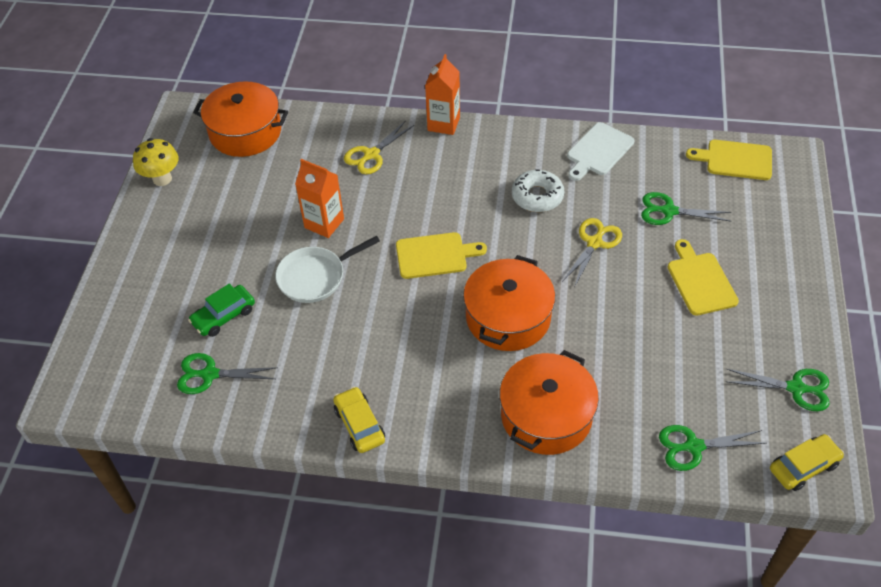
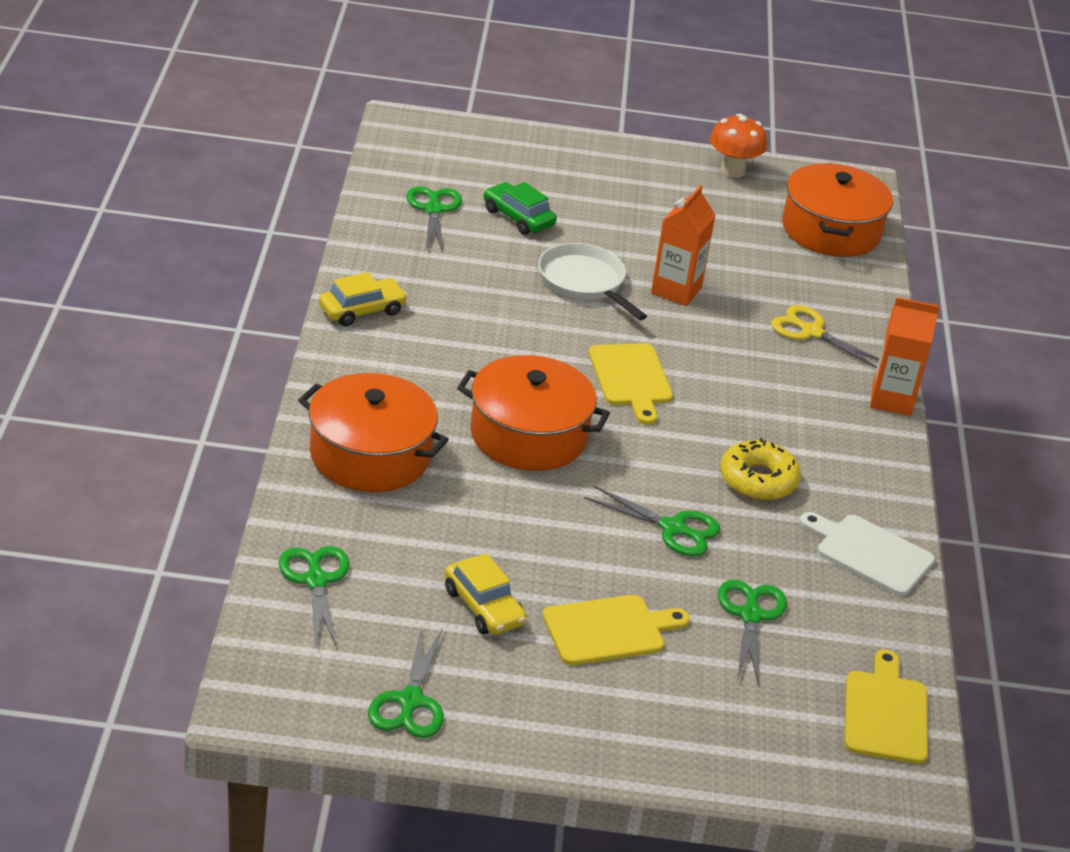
camera: 80 degrees right, 15 degrees down
(162, 179) = (732, 171): yellow mushroom -> orange mushroom
(537, 196) = (758, 480): white donut -> yellow donut
(594, 242) = (673, 528): yellow scissors -> green scissors
(803, 466) = (277, 684): yellow car -> yellow car (484, 607)

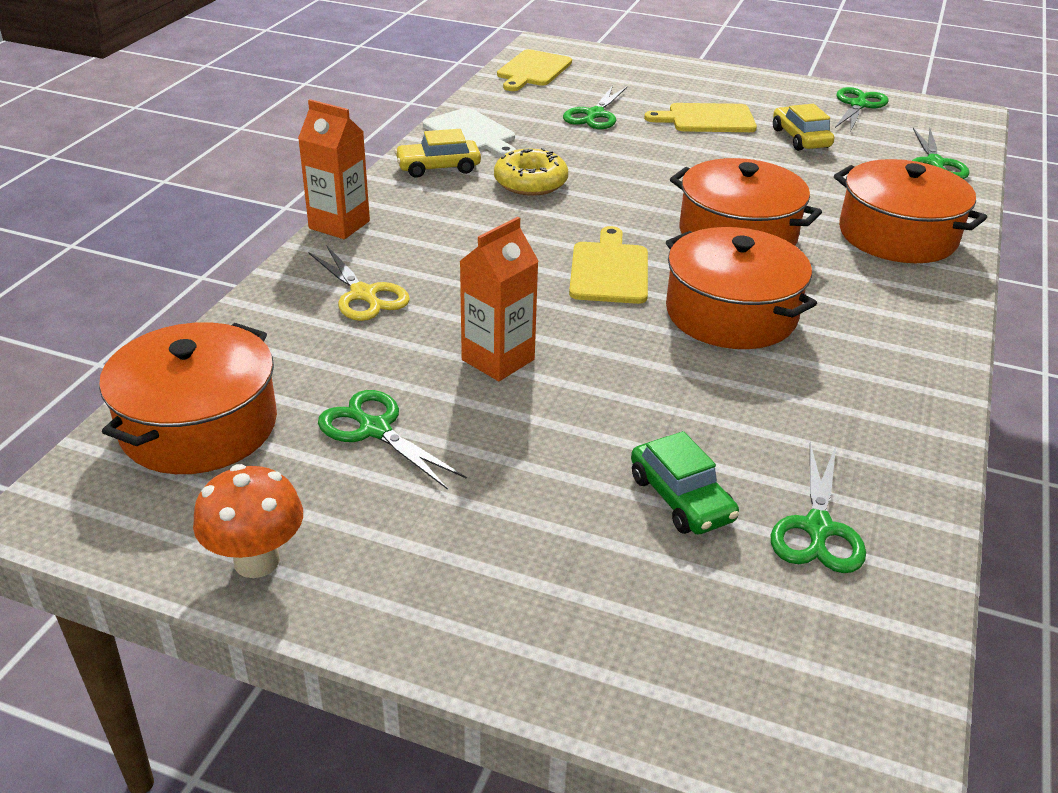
camera: 160 degrees left, 0 degrees up
(362, 310) = (920, 376): yellow car -> yellow car (438, 167)
(516, 347) = (731, 313): none -> orange pot
(584, 282) = (617, 383): white pan -> none
(673, 528) = (628, 162): green scissors -> green scissors (374, 429)

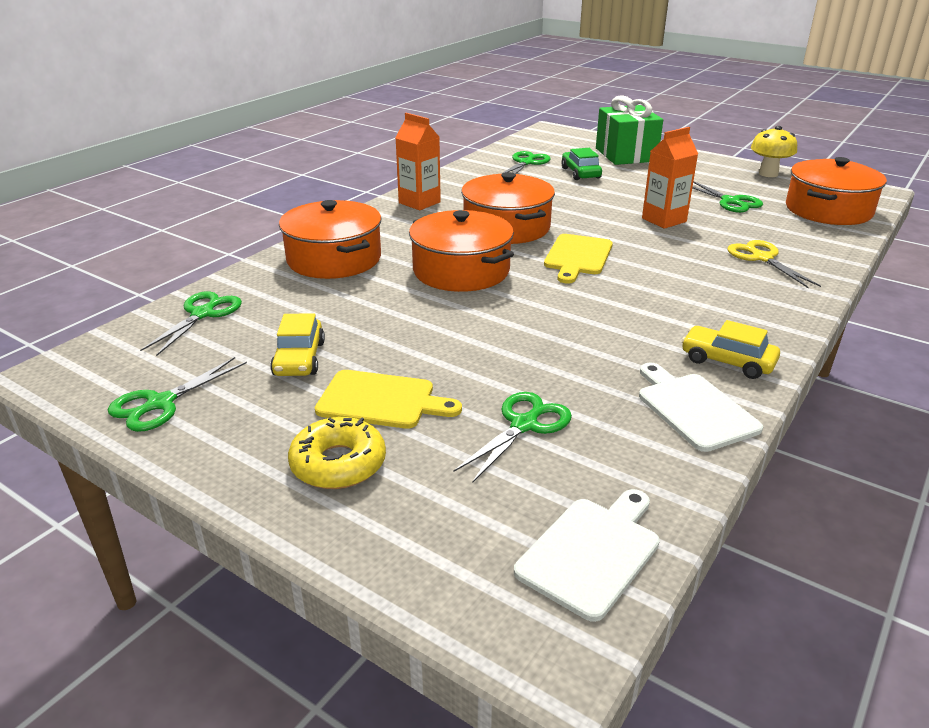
camera: 165 degrees left, 5 degrees down
(256, 561) = (768, 174): orange mushroom -> yellow mushroom
(339, 225) = (807, 309): orange carton -> orange carton (419, 202)
(438, 167) = (727, 361): yellow car -> yellow car turned 150 degrees counterclockwise
(530, 182) = (627, 334): yellow donut -> yellow donut (338, 464)
(533, 70) = (591, 552): yellow cutting board -> white cutting board
(600, 615) = (626, 155): none -> green gift

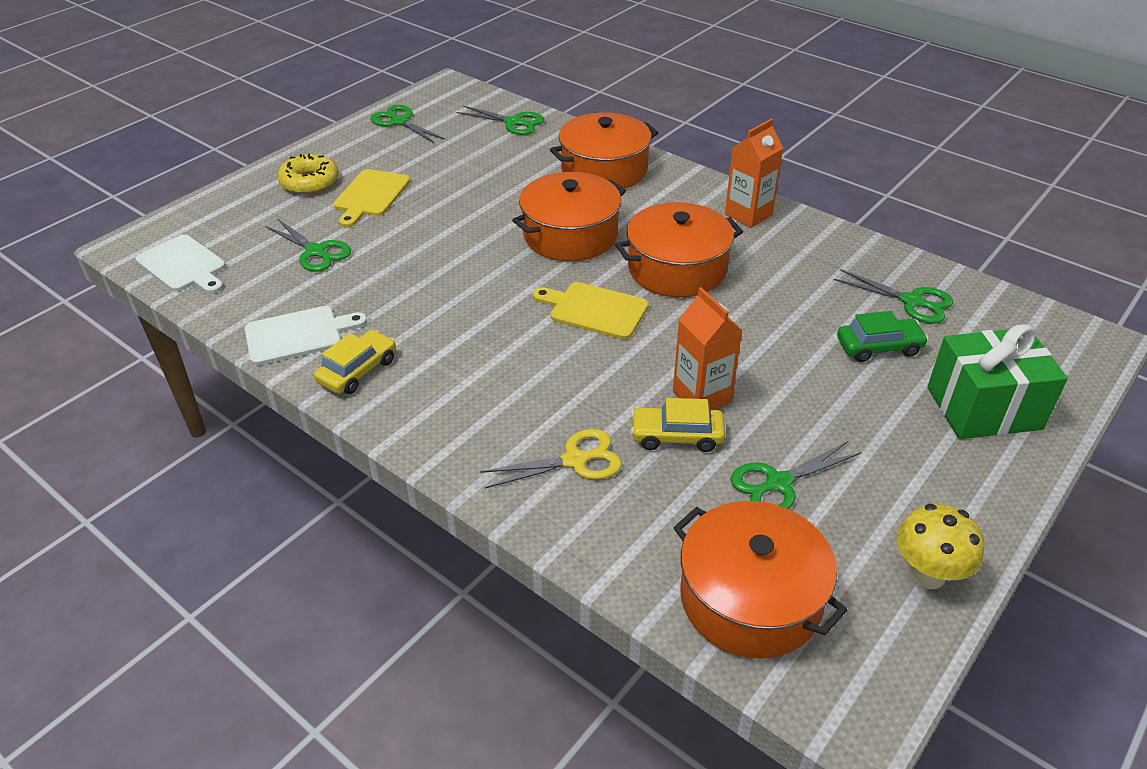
camera: 95 degrees right, 10 degrees up
(299, 359) = (437, 163): yellow car -> yellow car (676, 436)

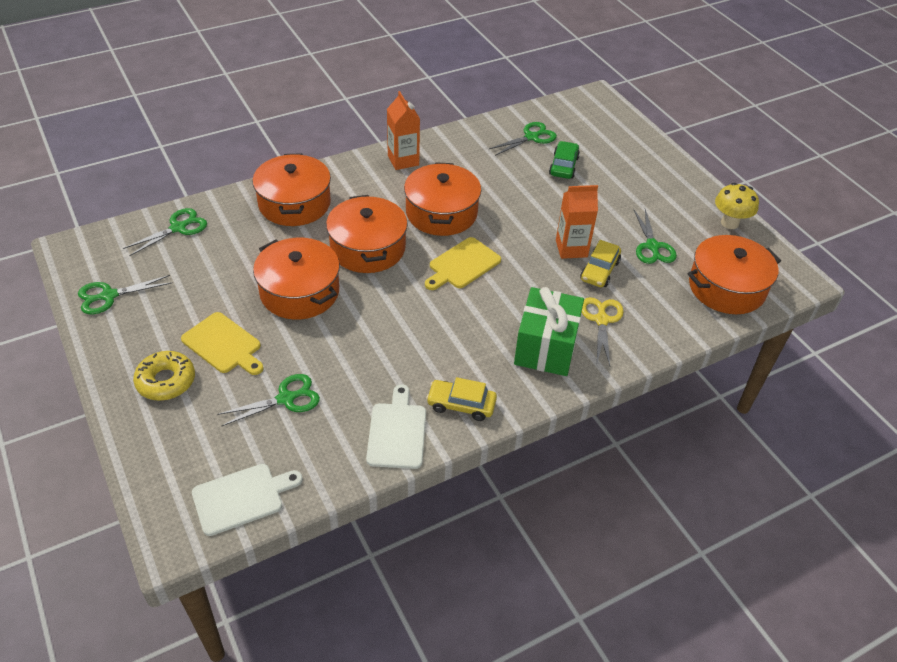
camera: 70 degrees left, 5 degrees up
(358, 371) = (461, 405): yellow car -> yellow car turned 45 degrees counterclockwise
(470, 214) = (299, 292): none -> orange pot
(984, 408) = (628, 154): green gift -> green gift (546, 347)

